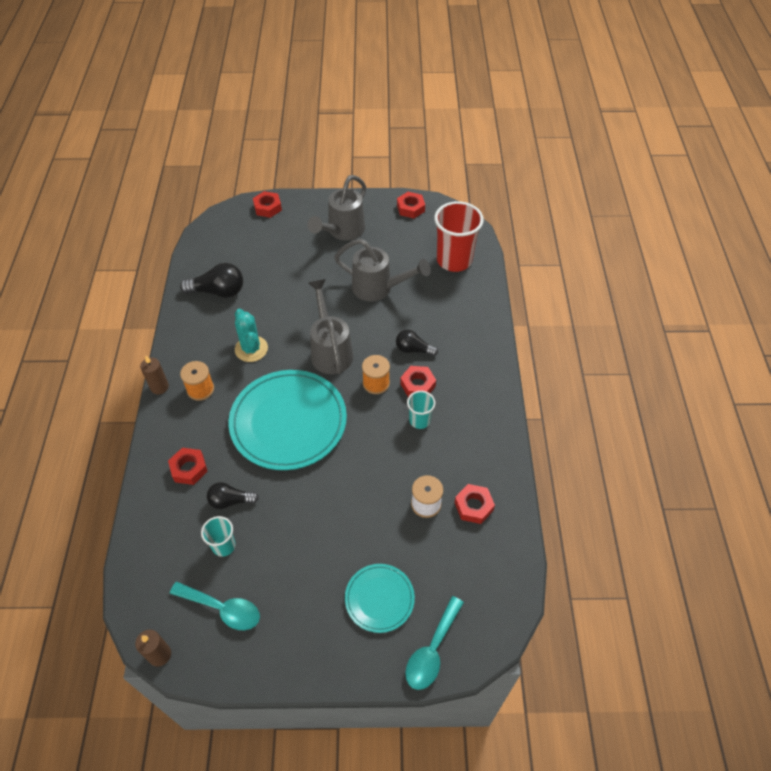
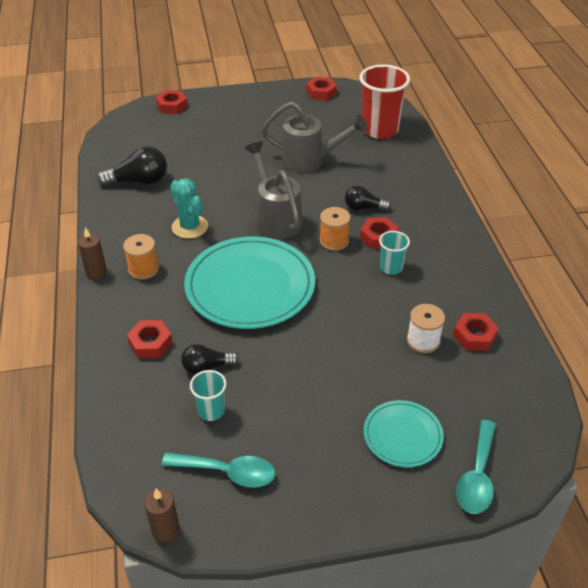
camera: 10 degrees left, 10 degrees down
(342, 232) = (257, 118): grey watering can -> none

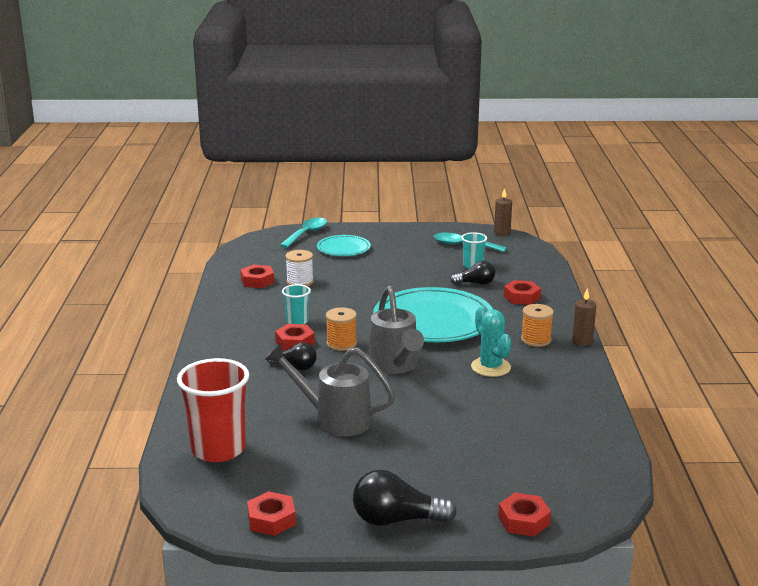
camera: 170 degrees left, 20 degrees down
(139, 181) = (556, 416): black light bulb -> black light bulb (396, 520)

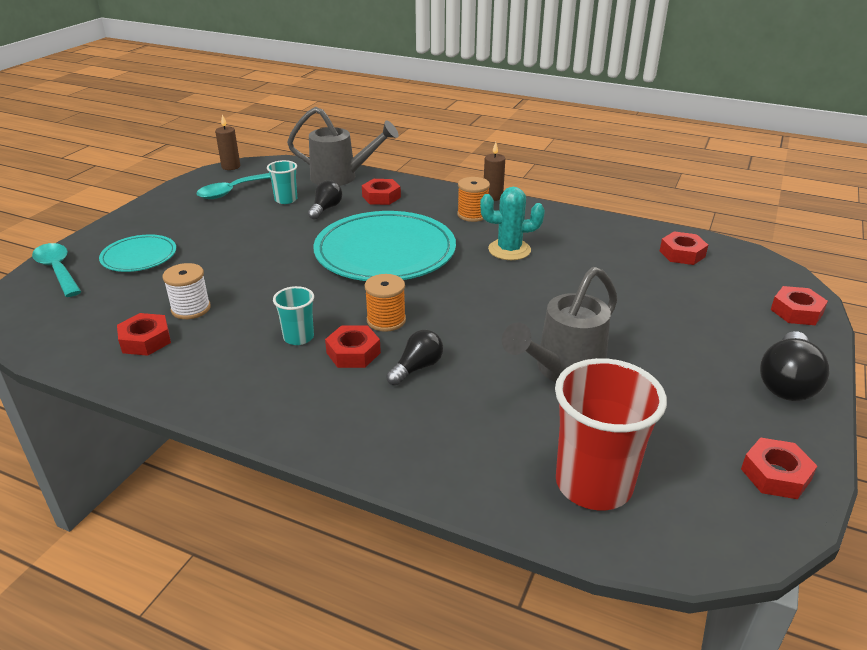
camera: 65 degrees left, 10 degrees up
(395, 366) = (468, 300): grey watering can -> grey watering can (341, 177)
(576, 449) = (682, 254): none -> red nut

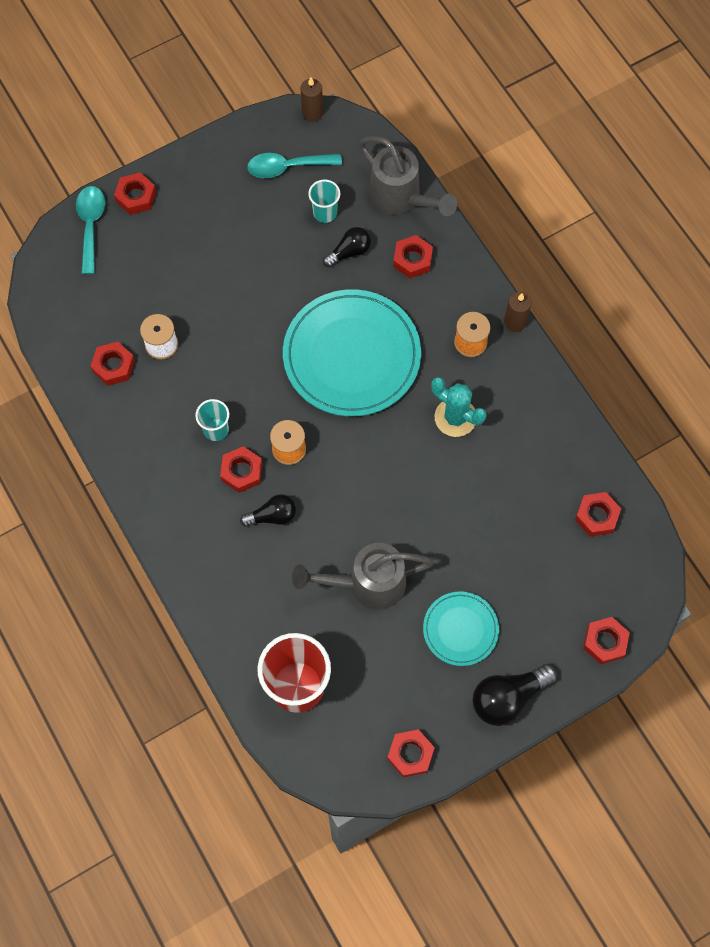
camera: 35 degrees right, 35 degrees up
(97, 242) = (136, 197): none -> red nut
(139, 256) = (158, 241): turquoise plate -> turquoise plate (460, 629)

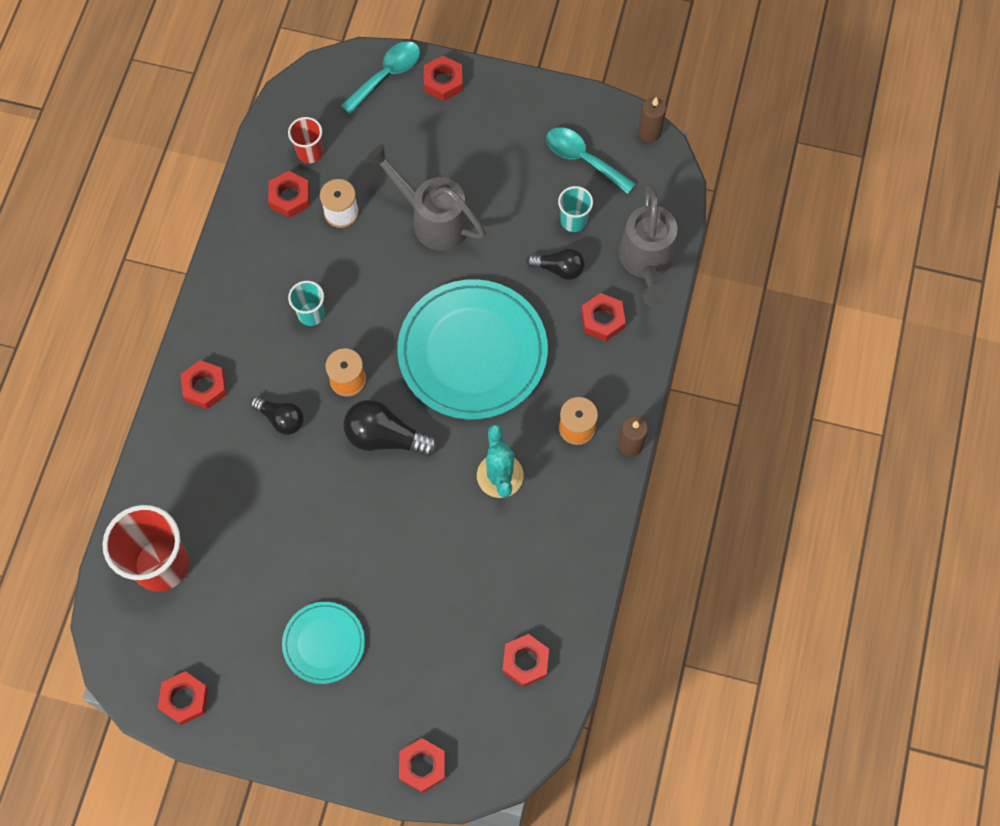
camera: 45 degrees right, 0 degrees up
(94, 324) = (310, 152): none -> red cup
(241, 471) = (295, 364): red nut -> red nut (205, 387)
(366, 584) = (293, 538): grey watering can -> grey watering can (432, 219)
(508, 697) = (302, 732): black light bulb -> black light bulb (385, 437)

